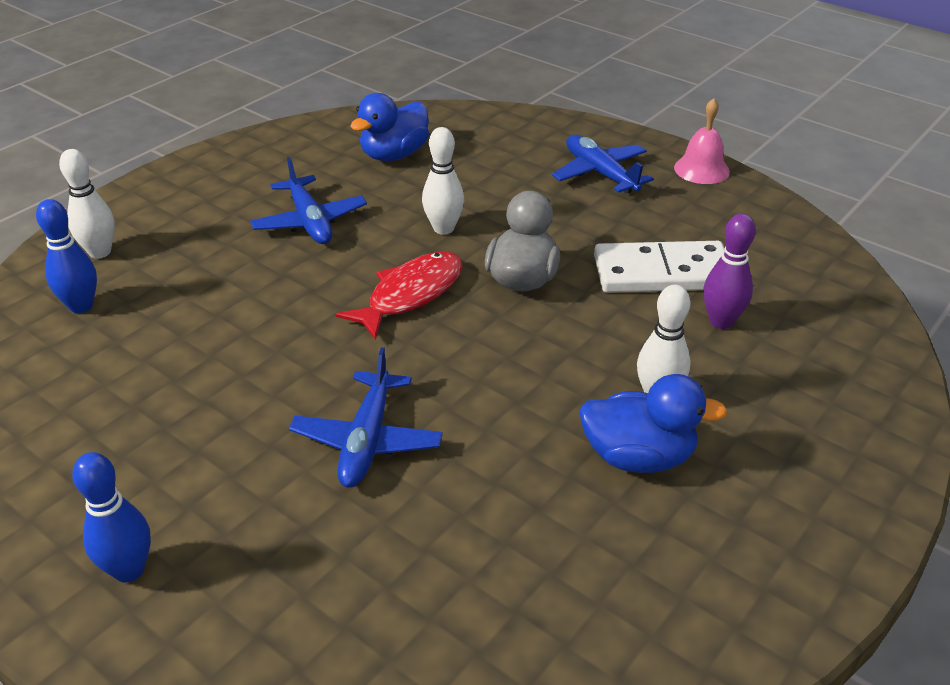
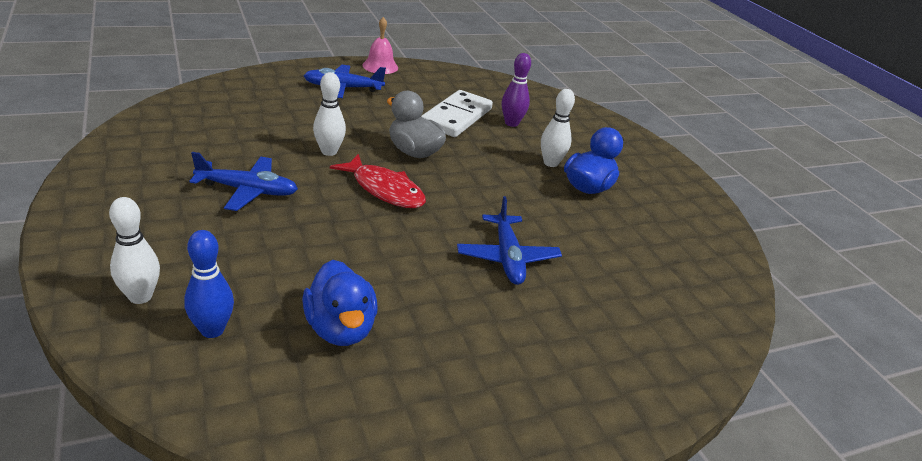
camera: 65 degrees left, 5 degrees down
(129, 570) = (551, 392): blue bowling pin -> none
(367, 440) = (507, 258): blue plane -> blue plane turned 45 degrees clockwise
(394, 155) = (213, 131): blue duck -> blue duck (340, 328)
(410, 295) = (384, 190): red fish -> red fish turned 150 degrees clockwise

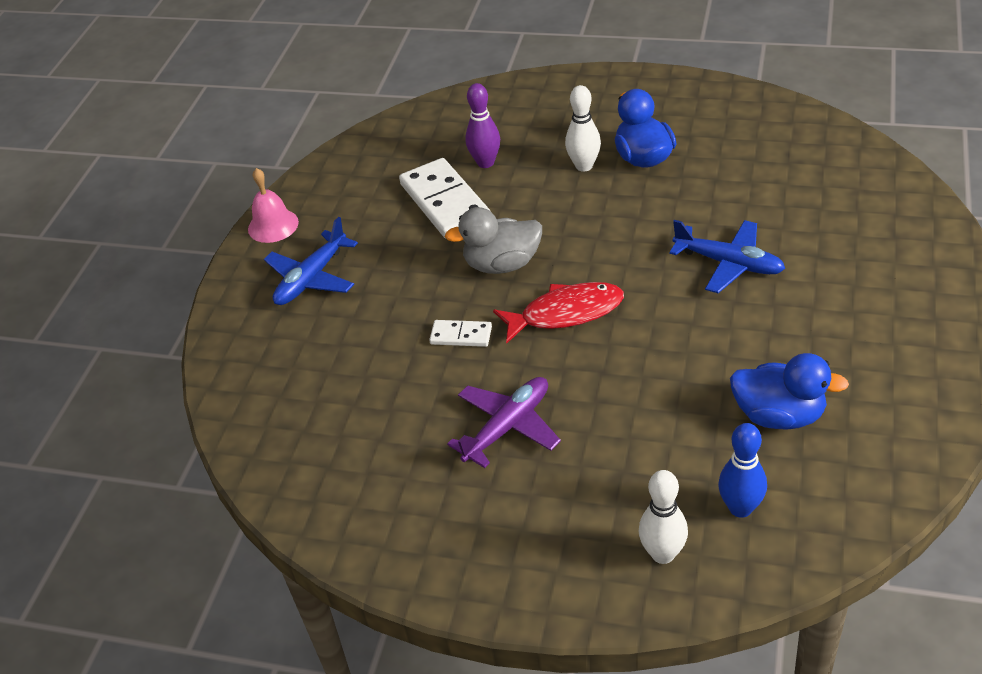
camera: 45 degrees left, 10 degrees up
(248, 191) = (508, 426): blue plane -> purple plane
(329, 152) = (461, 335): white bowling pin -> white domino

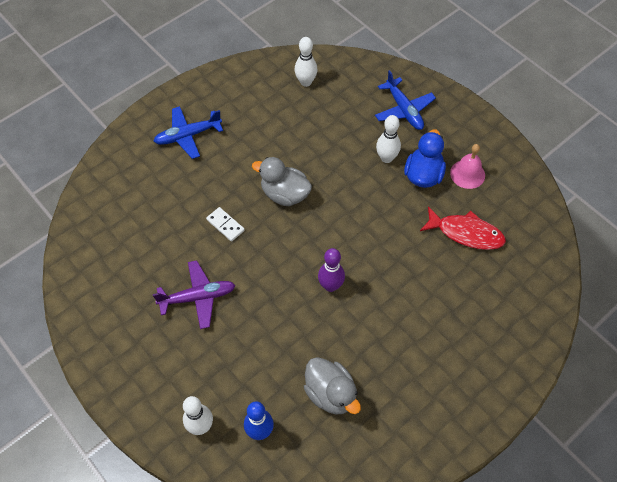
camera: 30 degrees right, 15 degrees up
(273, 225) = (198, 87): pink bell -> pink bell (467, 174)
(408, 150) = (306, 82): none -> white bowling pin
(445, 202) = (293, 132): white domino -> none
(485, 163) = (337, 119): purple bowling pin -> purple bowling pin (330, 286)
(565, 313) = (287, 249): red fish -> red fish (466, 233)
(729, 264) = (399, 281): blue plane -> blue plane (404, 110)
(779, 415) = (331, 394): blue duck -> grey duck

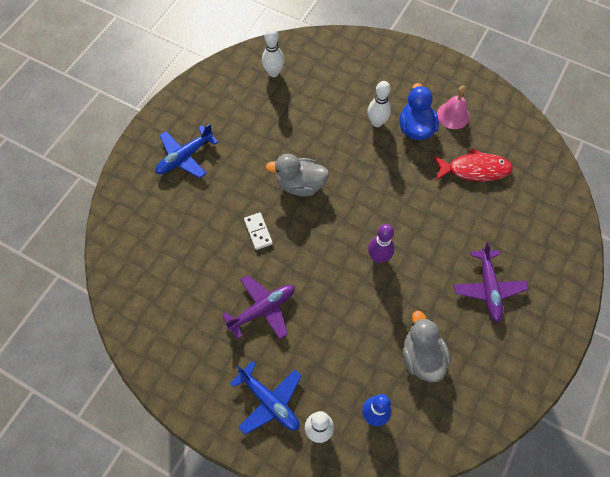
camera: 20 degrees left, 5 degrees up
(225, 225) = (258, 232): white domino -> white domino turned 45 degrees clockwise
(331, 394) = (422, 357): grey duck -> grey duck turned 135 degrees counterclockwise
(404, 110) = (373, 73): blue plane -> blue plane (269, 401)
(428, 352) = (488, 288): none -> purple plane

